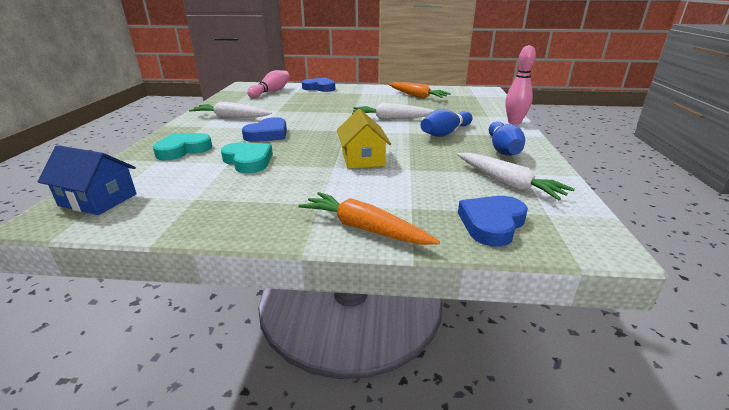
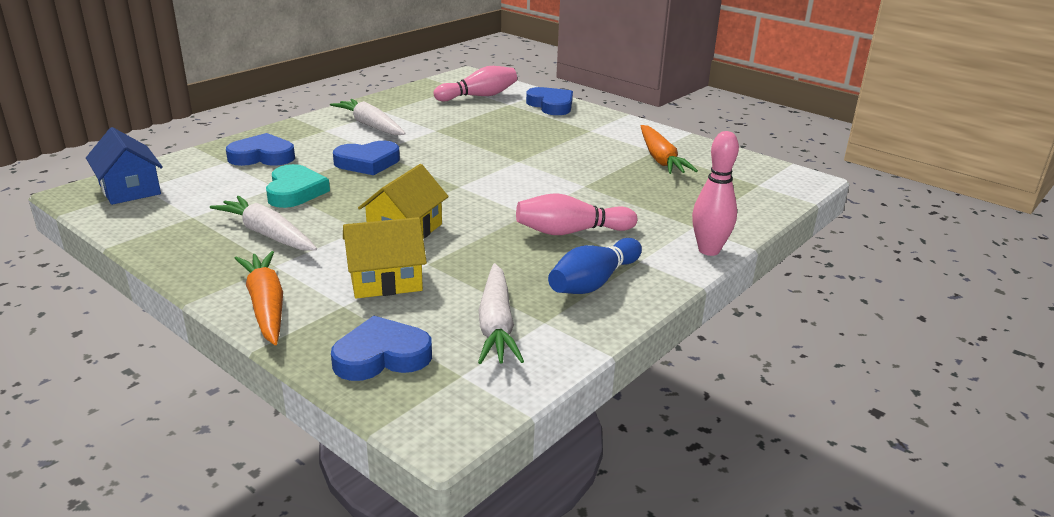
camera: 35 degrees right, 0 degrees up
(183, 150) = (262, 156): turquoise heart -> blue heart
(391, 118) = (547, 186): white carrot -> white carrot (267, 234)
(406, 185) = (385, 280): none -> yellow house
(445, 133) = (571, 232): blue bowling pin -> pink bowling pin

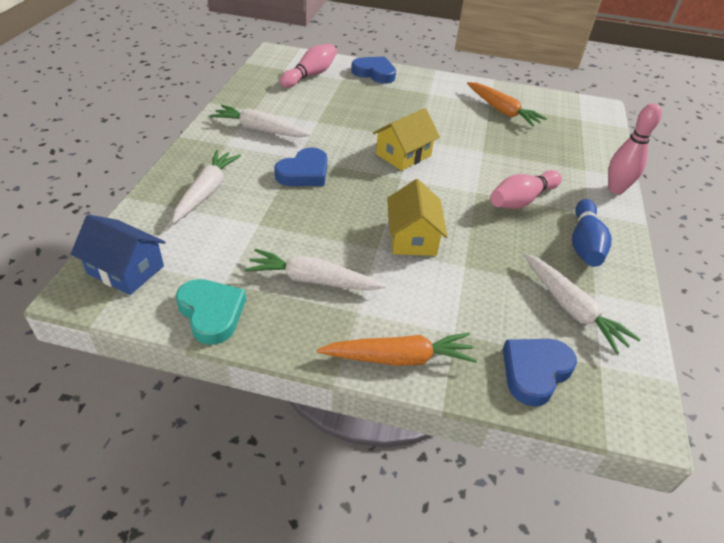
camera: 30 degrees left, 15 degrees up
(262, 156) = (206, 191): blue heart -> white carrot
(266, 305) = (399, 358): orange carrot -> orange carrot turned 135 degrees clockwise
(295, 191) = (281, 224): turquoise heart -> turquoise heart (211, 313)
(385, 280) = (455, 295): yellow house -> yellow house (403, 155)

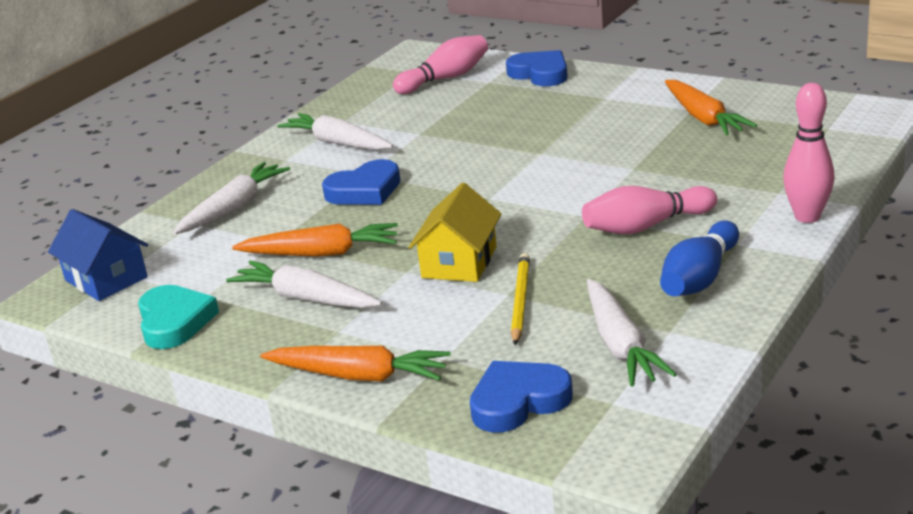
camera: 25 degrees right, 15 degrees down
(302, 234) = (322, 253): none -> orange carrot
(403, 155) = (512, 172): yellow house -> none
(477, 272) = (520, 301): none -> yellow pencil

